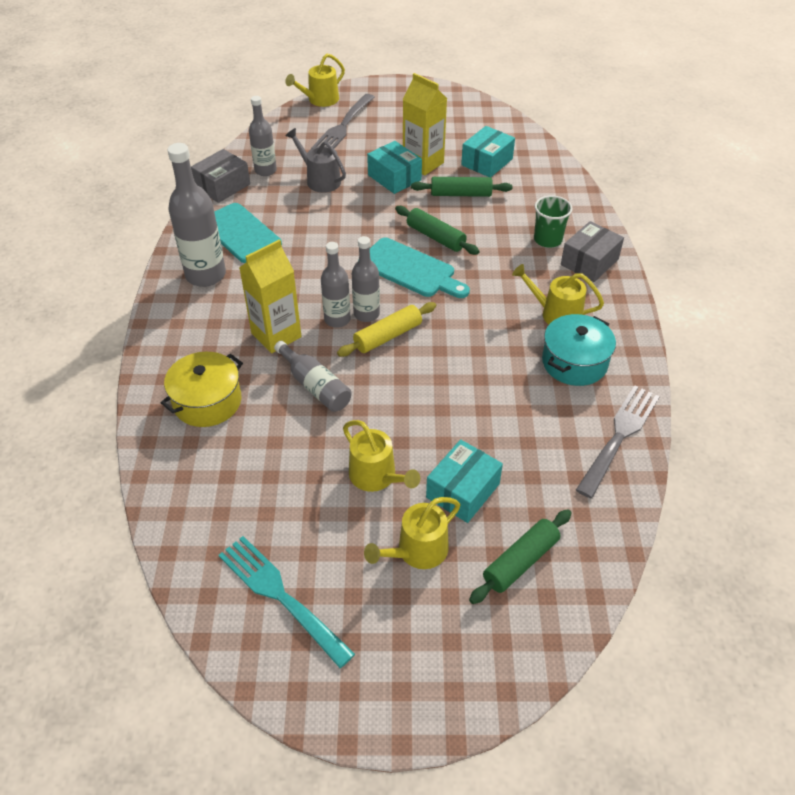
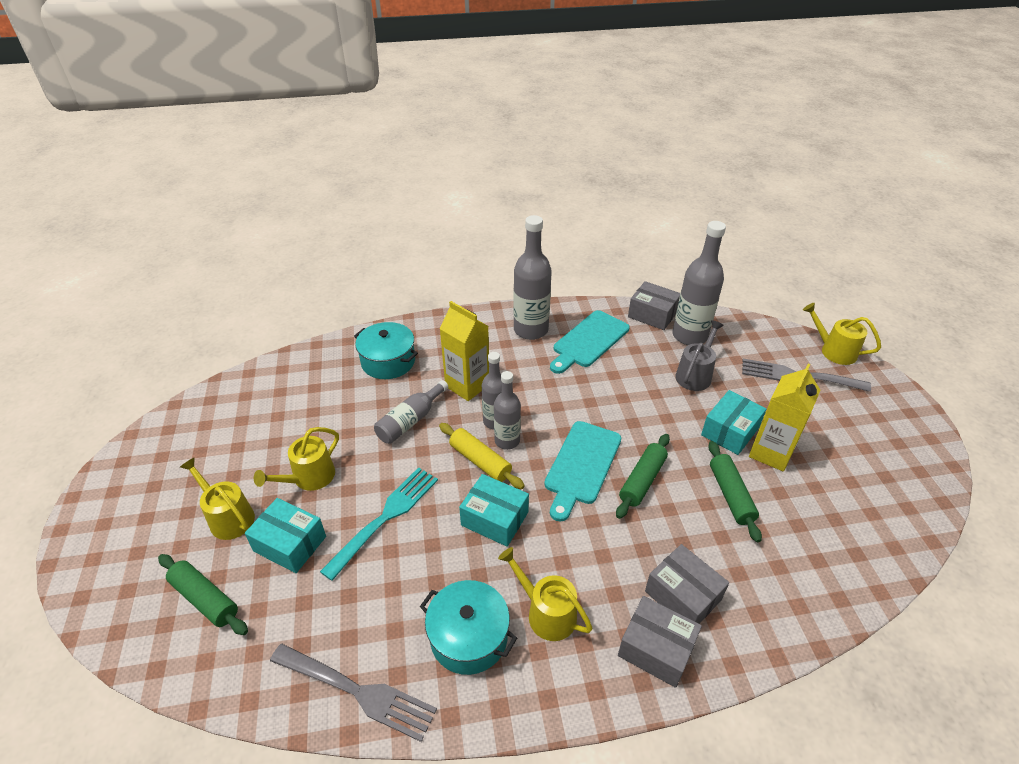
camera: 80 degrees right, 5 degrees down
(207, 401) = (388, 361): yellow pot -> turquoise pot
(265, 170) = (689, 336): grey bottle -> grey bottle, size x1.62
(282, 596) = (201, 439): turquoise fork -> turquoise fork (385, 518)
(487, 162) = (810, 515): turquoise box -> turquoise box (494, 519)
(548, 239) = (682, 595): green cup -> grey box
(556, 314) = (546, 613): yellow watering can -> yellow watering can turned 60 degrees counterclockwise

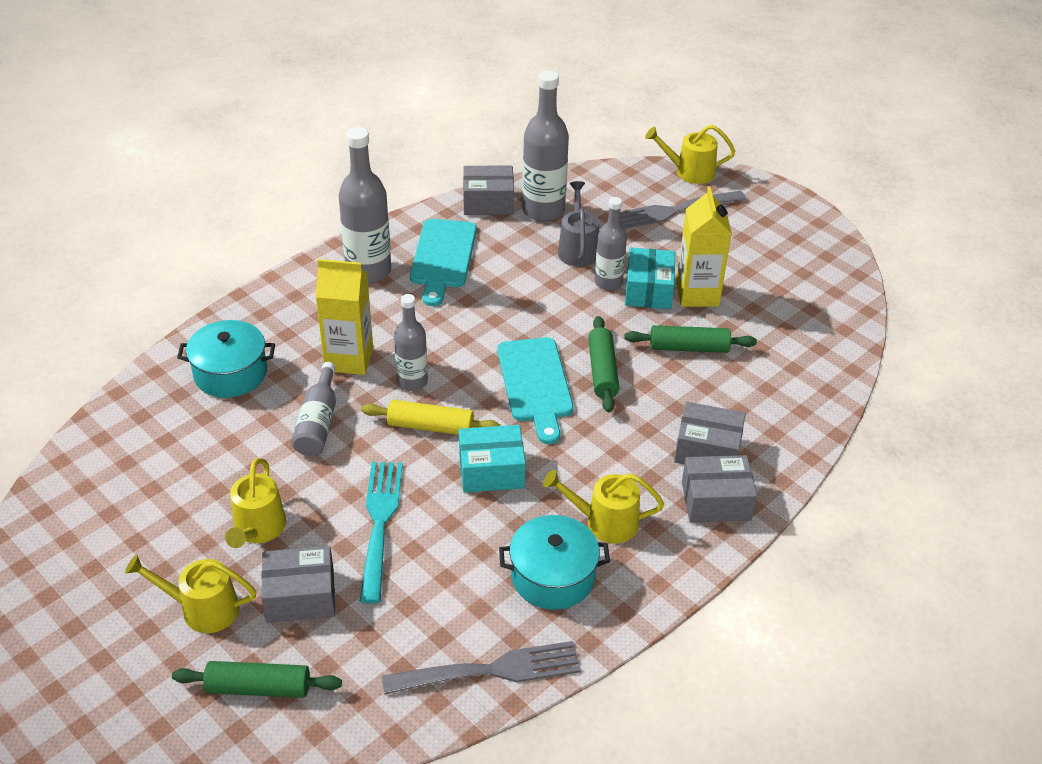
camera: 35 degrees left, 0 degrees up
(290, 544) = (300, 596): turquoise box -> grey box
(507, 441) = (441, 395): grey bottle -> grey bottle (608, 282)
(730, 495) = (689, 347): green rolling pin -> green rolling pin turned 45 degrees counterclockwise

